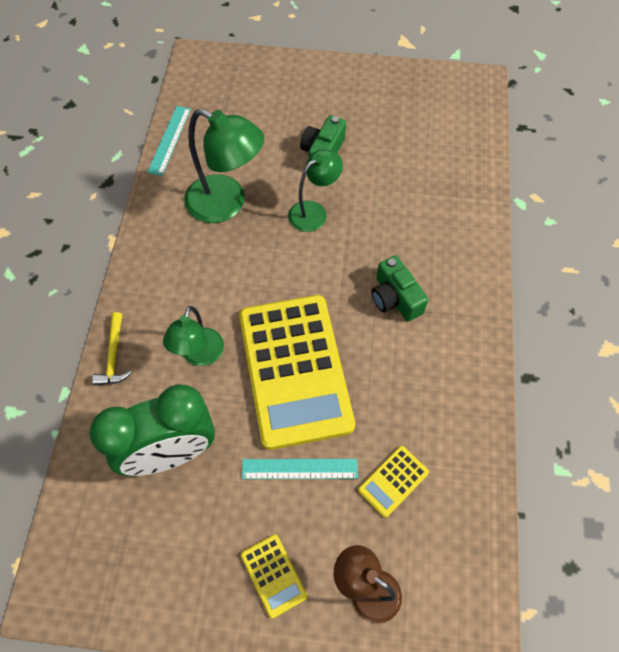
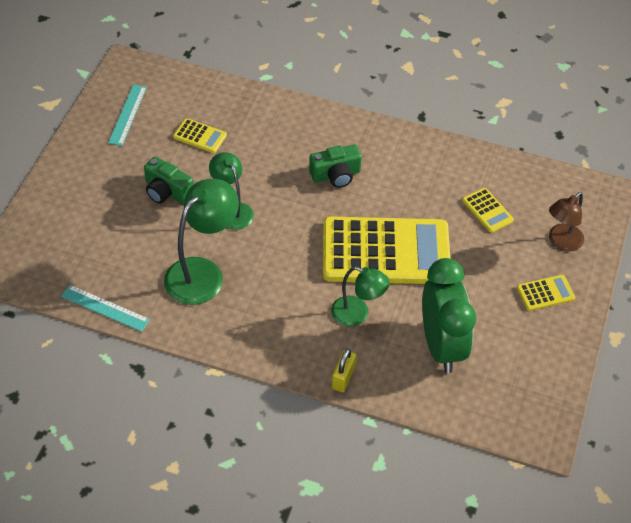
camera: 80 degrees left, 10 degrees down
(113, 356) = (343, 378): yellow hammer -> yellow padlock
(299, 469) = (469, 264): turquoise ruler -> turquoise ruler (128, 115)
(406, 162) = (200, 136): none -> yellow calculator

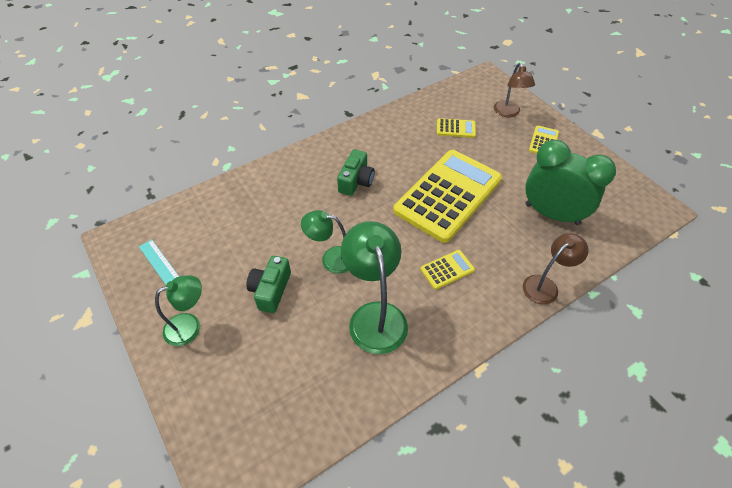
camera: 50 degrees left, 0 degrees up
(105, 308) = (352, 415): turquoise ruler -> none
(167, 191) = (270, 290): green camera -> green camera turned 120 degrees clockwise
(200, 136) = (239, 235): yellow calculator -> yellow calculator (447, 270)
(343, 378) = (545, 285): yellow padlock -> brown lamp
(357, 314) = (492, 243): green lamp -> green lamp (190, 326)

